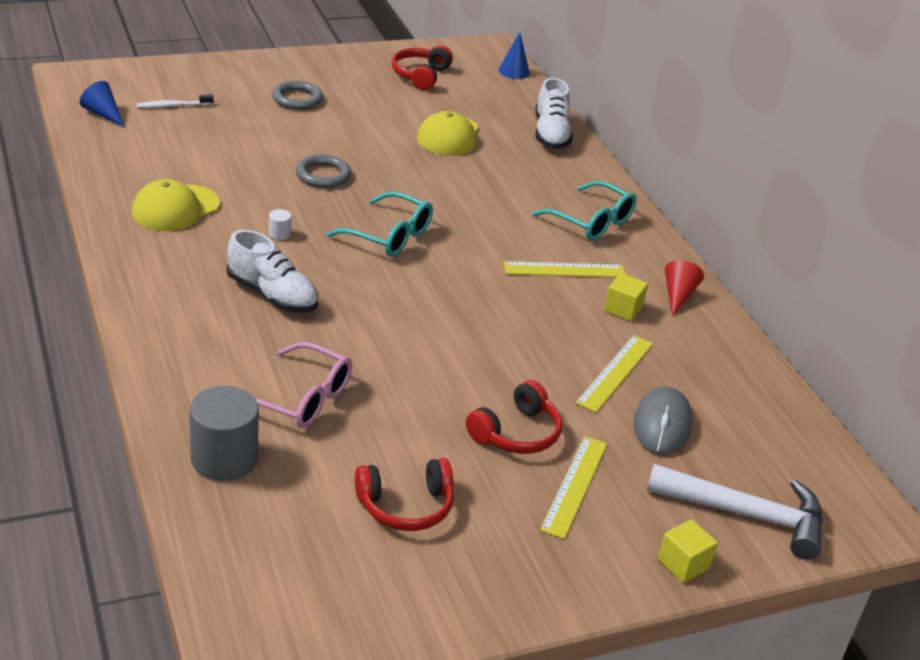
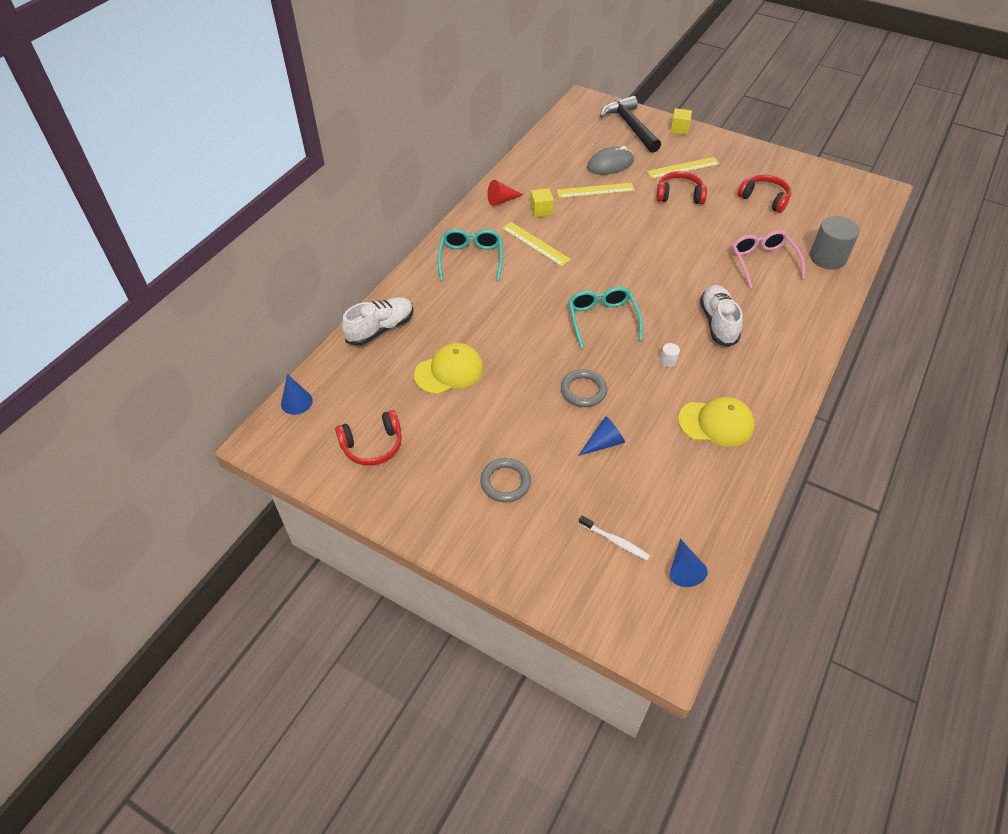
camera: 125 degrees left, 15 degrees up
(256, 151) = (604, 443): none -> blue cone
(746, 515) = (630, 126): white hammer -> black hammer

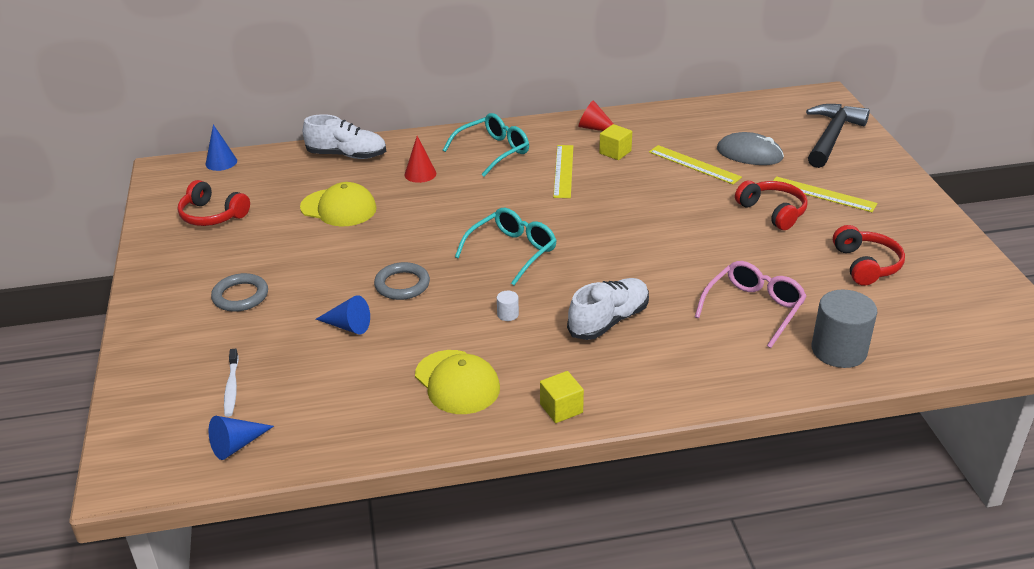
camera: 50 degrees right, 15 degrees down
(455, 307) = (420, 174): none -> red cone
(679, 129) = (884, 164): yellow cube -> yellow cube (561, 408)

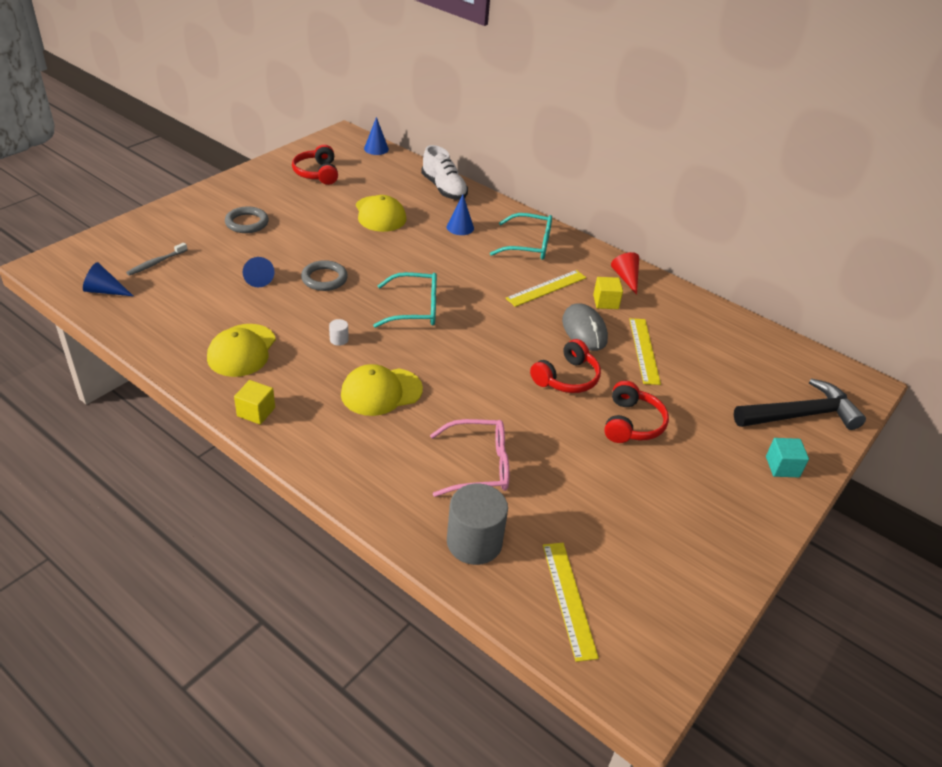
camera: 45 degrees right, 5 degrees up
(231, 387) = (156, 263): white toothbrush -> grey toothbrush
(420, 174) = (460, 227): red cone -> blue cone
(608, 321) = (381, 392): white shoe -> yellow cap
(749, 154) = (702, 375): grey mouse -> grey mouse (584, 330)
(822, 194) = (698, 444): yellow ruler -> yellow ruler (569, 599)
(866, 265) = (621, 514): red headphones -> red headphones (566, 378)
(876, 172) = (782, 467): none -> turquoise cube

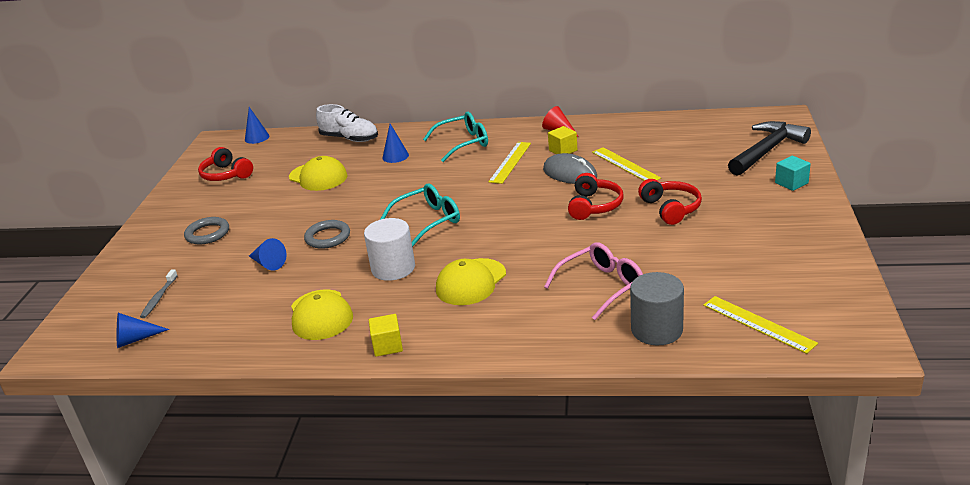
camera: 25 degrees left, 10 degrees down
(339, 339) = (393, 268): white cylinder -> white cylinder, size x2.41

